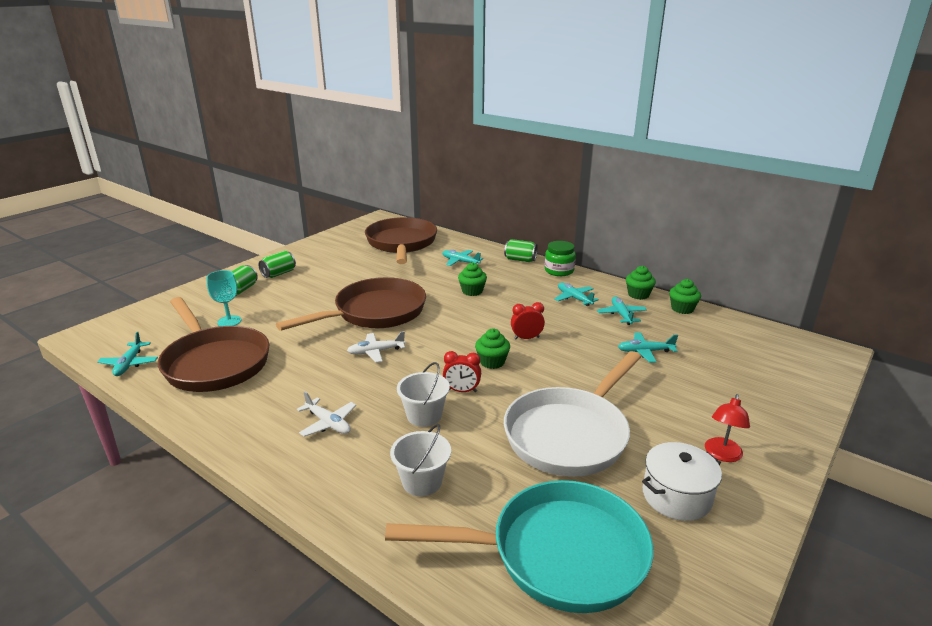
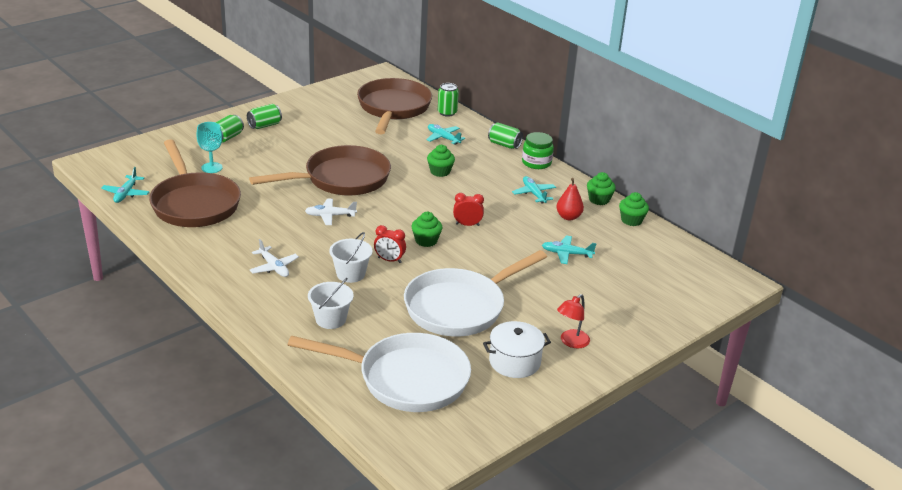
camera: 10 degrees right, 5 degrees up
(453, 241) = (447, 112): none -> green can
(557, 554) = (406, 379): turquoise pan -> white pan
(621, 315) = (568, 217): turquoise plane -> red pear

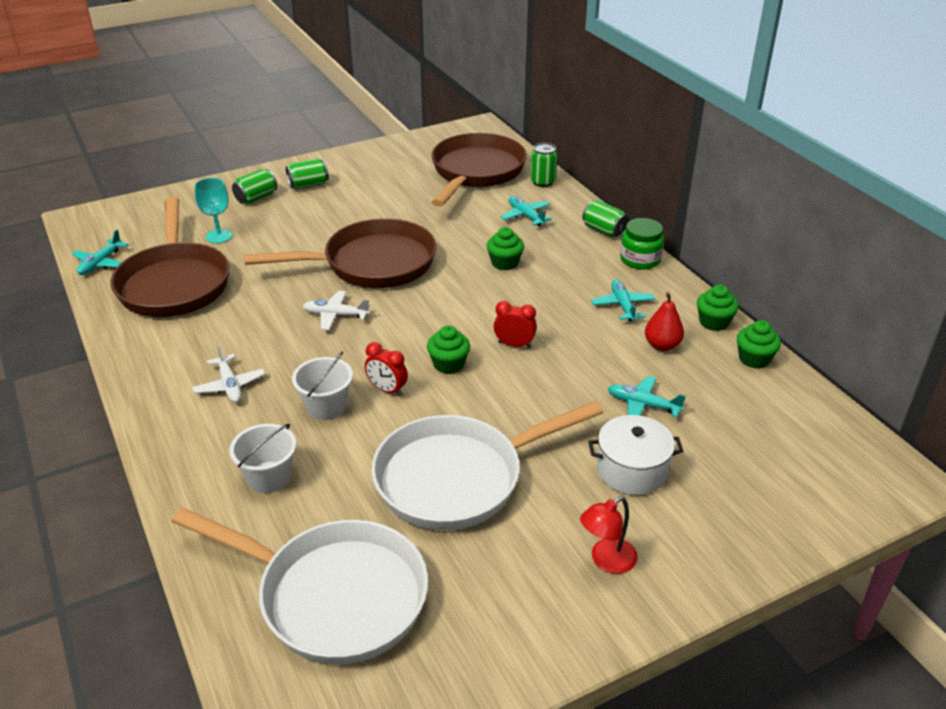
camera: 15 degrees right, 5 degrees up
(514, 362) = (507, 586): white pot -> white pot (631, 470)

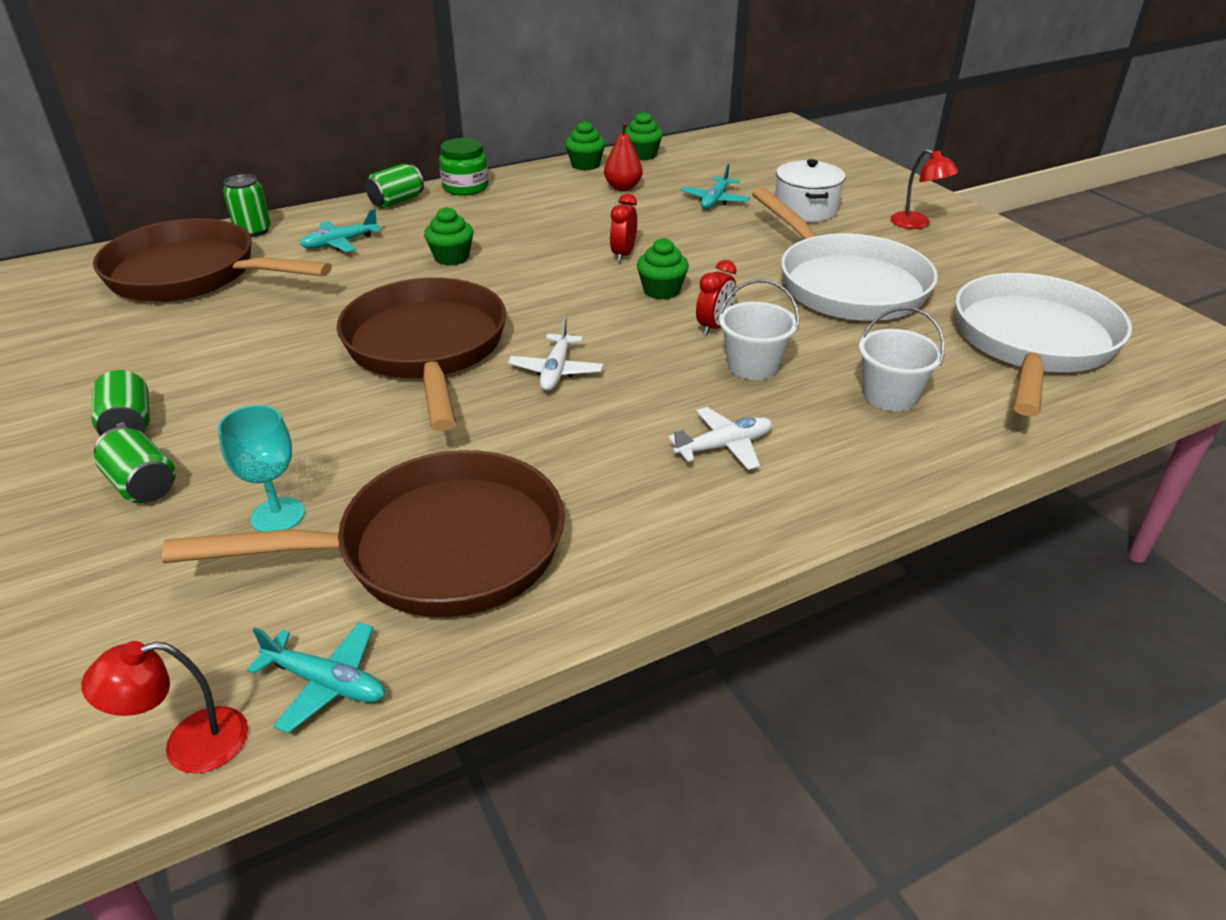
camera: 90 degrees left, 0 degrees up
(85, 237) = (188, 744): none -> red lamp
(622, 305) = (553, 200): turquoise plane -> none

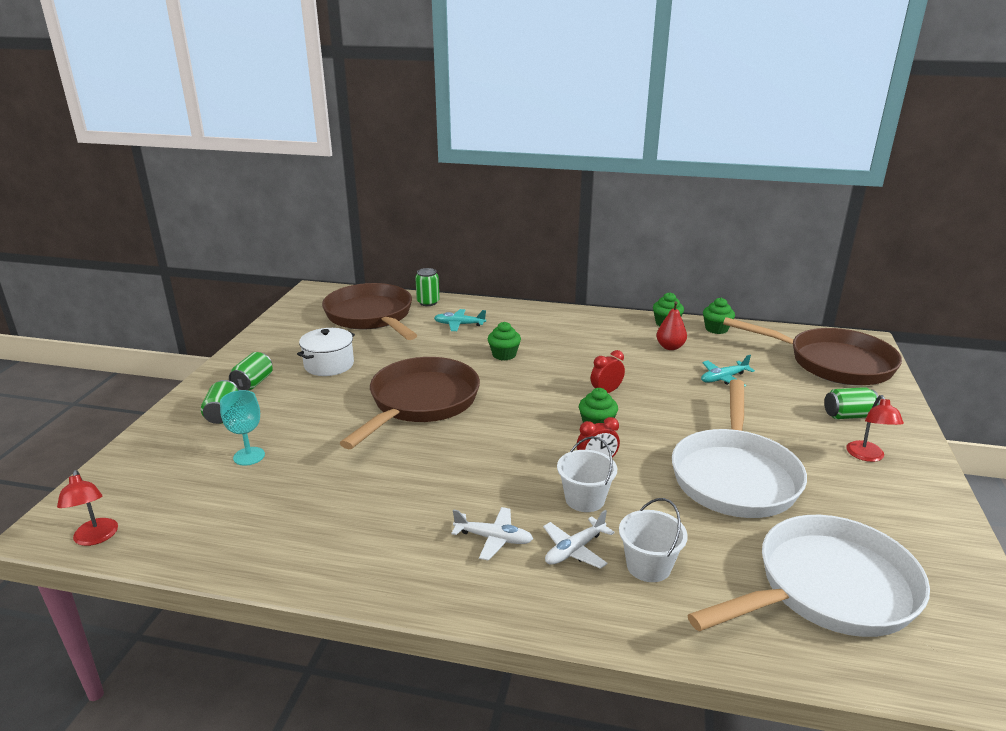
camera: 40 degrees right, 10 degrees down
(188, 744) = (95, 538): red lamp -> red lamp turned 135 degrees counterclockwise
(326, 683) = (165, 545): turquoise plane -> none
(397, 201) = (520, 310): green can -> green can (848, 415)
(437, 549) = (284, 510): brown pan -> brown pan (833, 363)
(465, 187) = (570, 314): green jar -> none
(556, 371) = (466, 446): white plane -> white plane (574, 550)
(805, 209) = (785, 410): white pot -> white pot (329, 365)

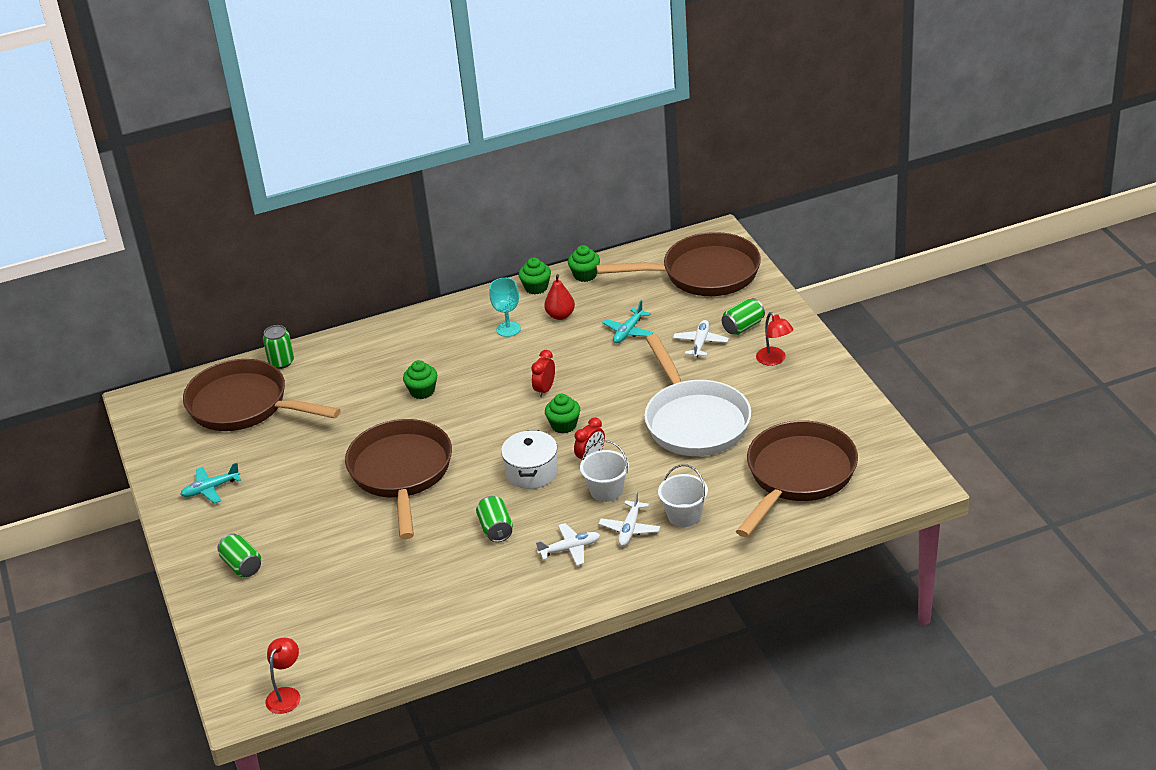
camera: 30 degrees left, 10 degrees up
(95, 538) = (286, 694): red lamp -> red lamp turned 105 degrees counterclockwise
(249, 456) = (316, 586): turquoise goblet -> turquoise goblet (508, 329)
(253, 383) = (227, 527): green can -> green can (496, 529)
(329, 365) = (272, 476): white pot -> white pot (532, 472)
(459, 324) = (344, 376): turquoise plane -> turquoise plane (210, 489)
(791, 412) = (700, 343): none -> white plane
(827, 589) = (798, 475): white pan -> brown pan

